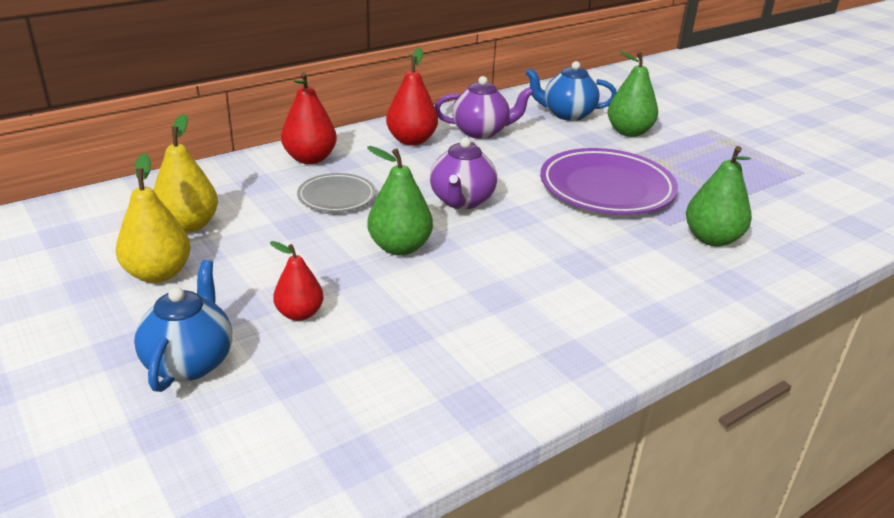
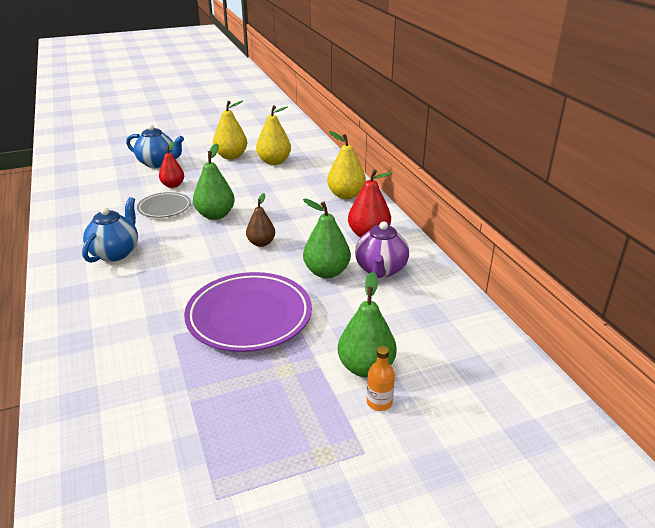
camera: 105 degrees right, 0 degrees up
(310, 159) = (346, 195): red pear -> yellow pear
(336, 197) = (287, 201): grey plate -> grey plate (164, 208)
(461, 201) = (261, 243): purple teapot -> brown pear
(567, 114) = (419, 332): blue teapot -> blue teapot (115, 253)
(661, 126) = (379, 402): none -> orange bottle
(712, 239) = (136, 353): green pear -> green pear (326, 272)

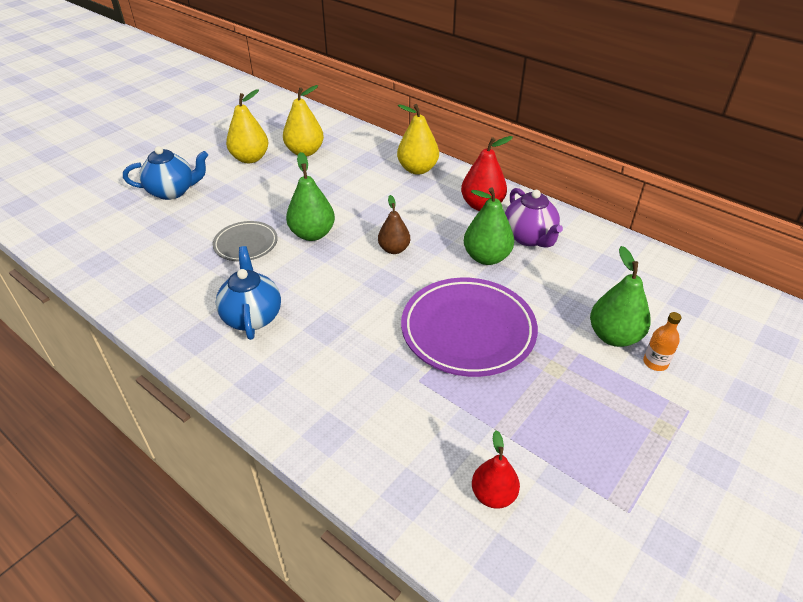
camera: 30 degrees left, 10 degrees up
(173, 185) = (223, 213): red pear -> red pear (493, 495)

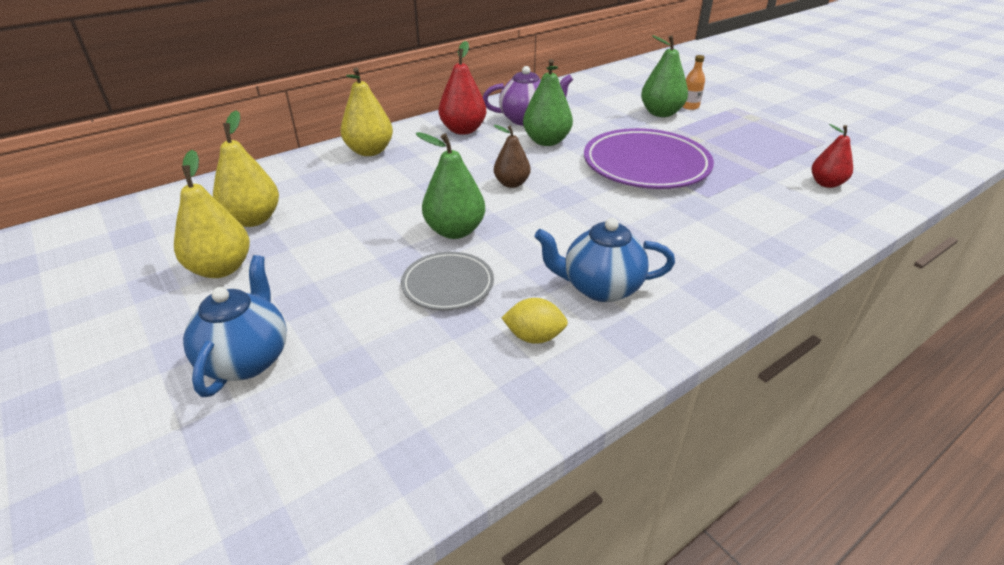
camera: 75 degrees left, 5 degrees down
(194, 291) = (534, 337): none -> yellow lemon

